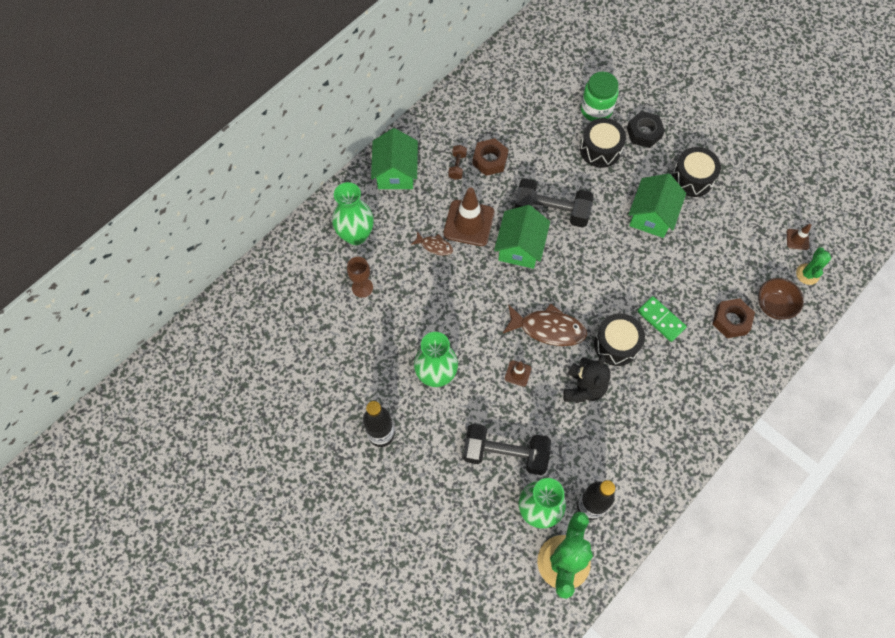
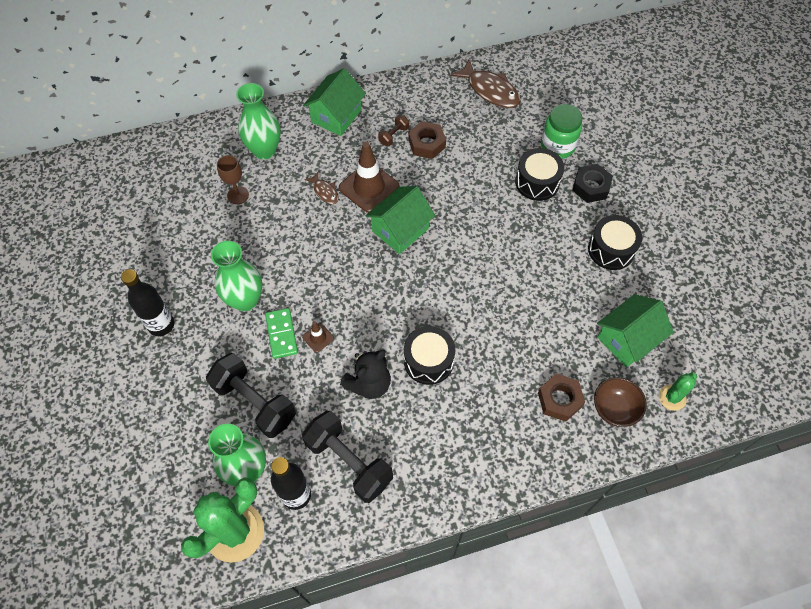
camera: 30 degrees right, 5 degrees down
(548, 329) = (374, 313): brown fish -> brown fish (490, 90)
(551, 211) = (451, 213): black dumbbell -> black dumbbell (349, 462)
(651, 216) = (546, 263): green house -> green house (627, 339)
(661, 319) = (488, 362): green domino -> green domino (282, 334)
(797, 239) = (684, 359): brown traffic cone -> none

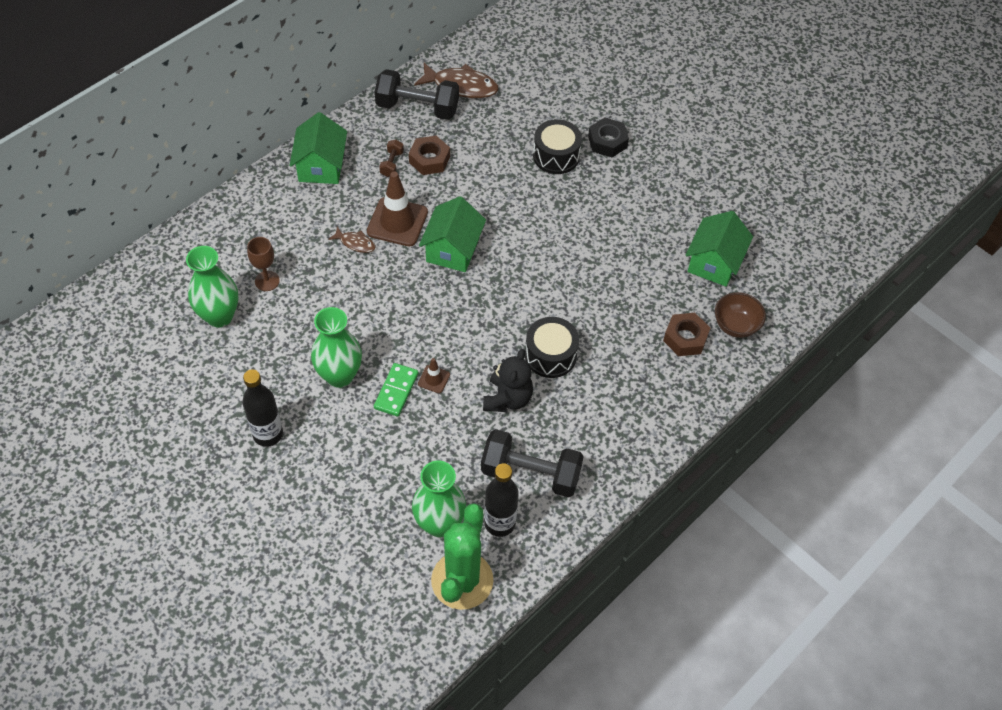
camera: 30 degrees left, 5 degrees down
(254, 402) = (408, 462): black dumbbell -> black dumbbell (417, 107)
(264, 150) = (267, 227): green vase -> green vase (219, 316)
(282, 334) = (396, 391): green domino -> green domino turned 60 degrees clockwise
(557, 146) = (556, 116): green jar -> none
(611, 249) = (657, 191): black drum -> none
(672, 397) = (777, 295): green cactus -> none

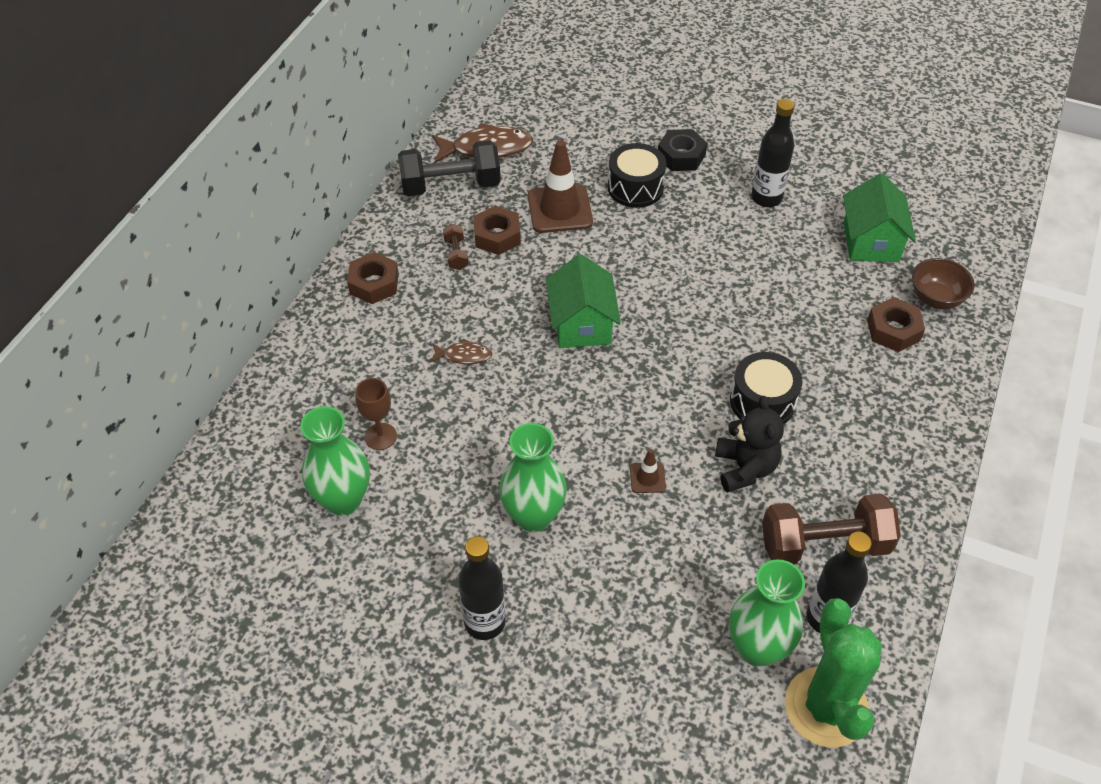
camera: 20 degrees left, 5 degrees down
(321, 166) = (374, 284): green house -> brown nut
(396, 391) = (612, 508): green domino -> none
(397, 222) = (500, 315): brown traffic cone -> brown traffic cone (560, 209)
(530, 473) = (824, 544): black dumbbell -> brown dumbbell
(653, 199) = (766, 198): none -> black bottle

